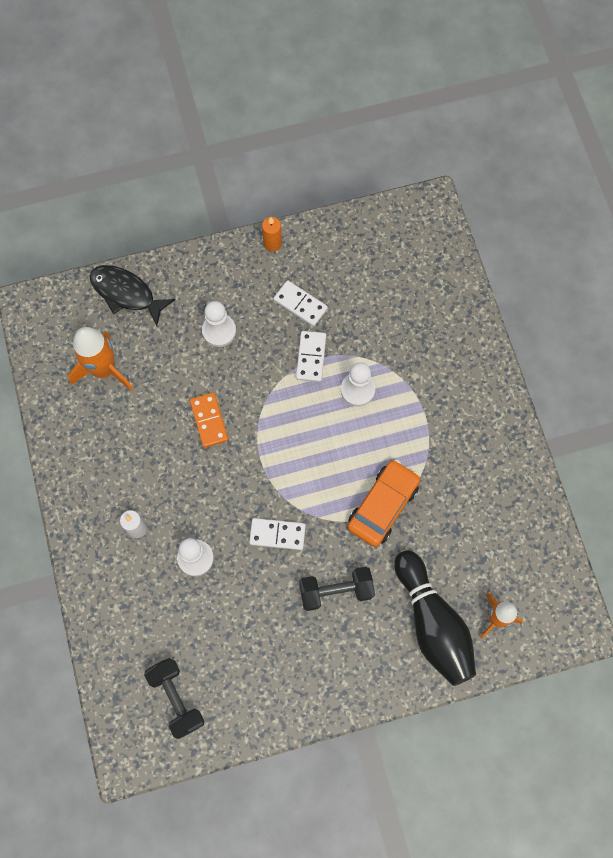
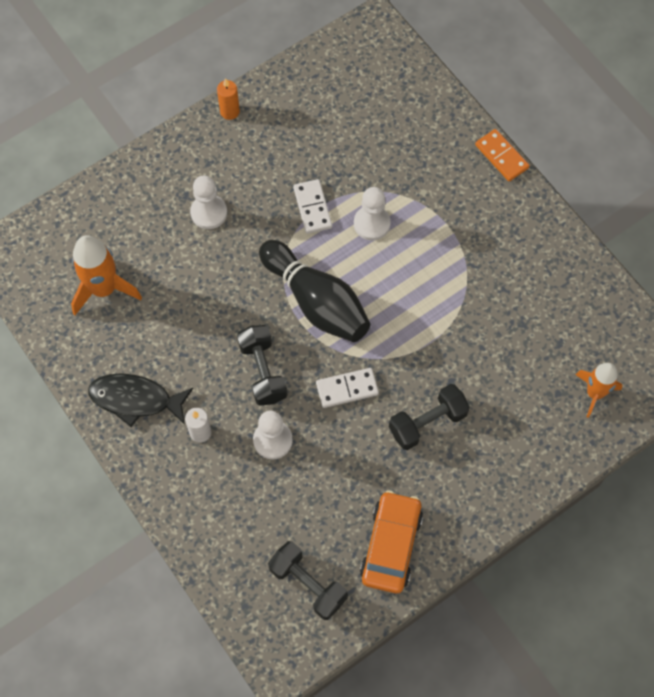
camera: 20 degrees left, 5 degrees down
(126, 293) = (97, 207): black fish -> black fish (135, 399)
(209, 421) = (233, 302): orange domino -> orange domino (501, 156)
(211, 492) = (263, 371): none -> black dumbbell
(300, 304) = (281, 161): white domino -> none
(383, 506) = (441, 325): orange car -> orange car (391, 545)
(432, 623) = (535, 419): black bowling pin -> black bowling pin (316, 301)

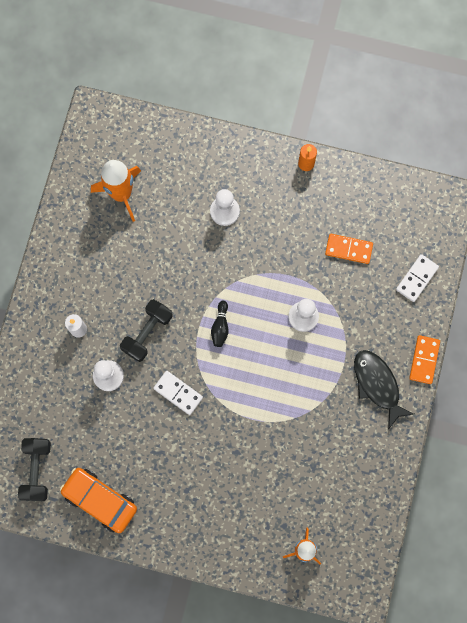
camera: 50 degrees right, 10 degrees up
(135, 399) = (67, 274): black fish -> black fish (377, 385)
(312, 208) = (283, 271): white domino -> white domino (417, 278)
(316, 301) = (220, 326): black bowling pin -> black bowling pin, size x0.41
(343, 138) = (348, 249): none -> orange domino
(391, 545) = (100, 500): orange car -> orange car turned 120 degrees counterclockwise
(427, 422) = (196, 460): black dumbbell -> none

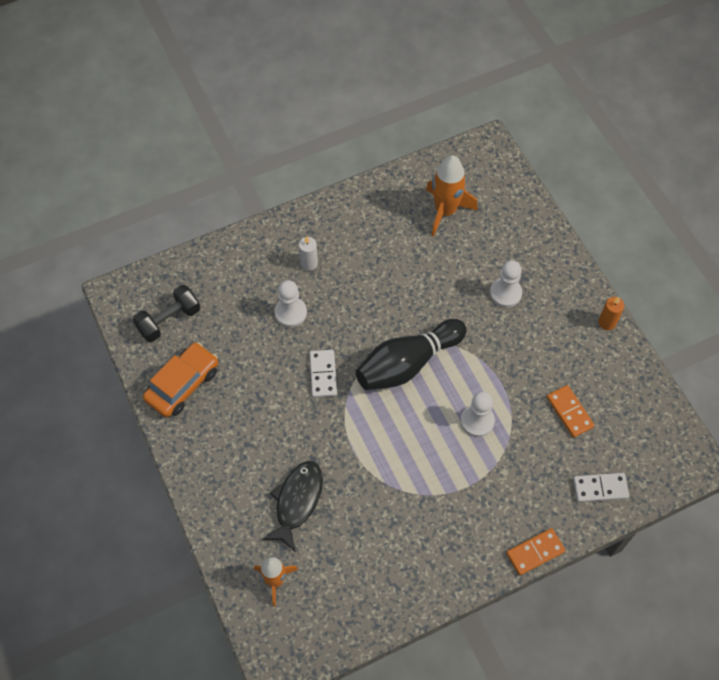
camera: 50 degrees right, 15 degrees down
(100, 500) = (183, 384): orange car -> orange car turned 45 degrees clockwise
(147, 333) = (351, 314): black dumbbell -> none
(220, 326) = (408, 363): black bowling pin -> black bowling pin, size x2.41
(377, 385) = (475, 529): black fish -> black fish (297, 501)

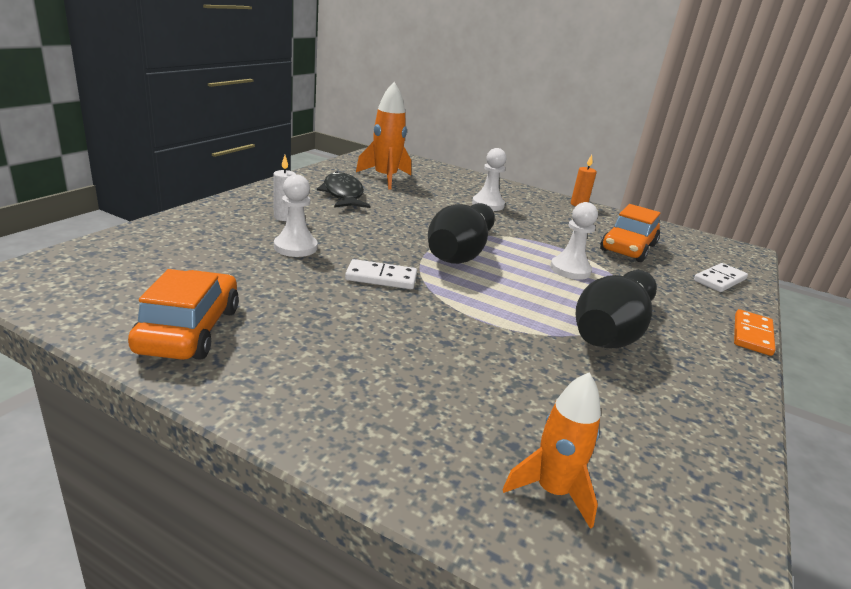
camera: 40 degrees left, 35 degrees down
(169, 320) = (123, 282): black dumbbell -> none
(297, 501) = (474, 387): black fish -> black fish (343, 194)
(323, 374) = (381, 277): white domino -> white domino turned 45 degrees counterclockwise
(430, 499) = (611, 331): none -> black bowling pin
(569, 412) = (628, 248): orange domino -> orange car

